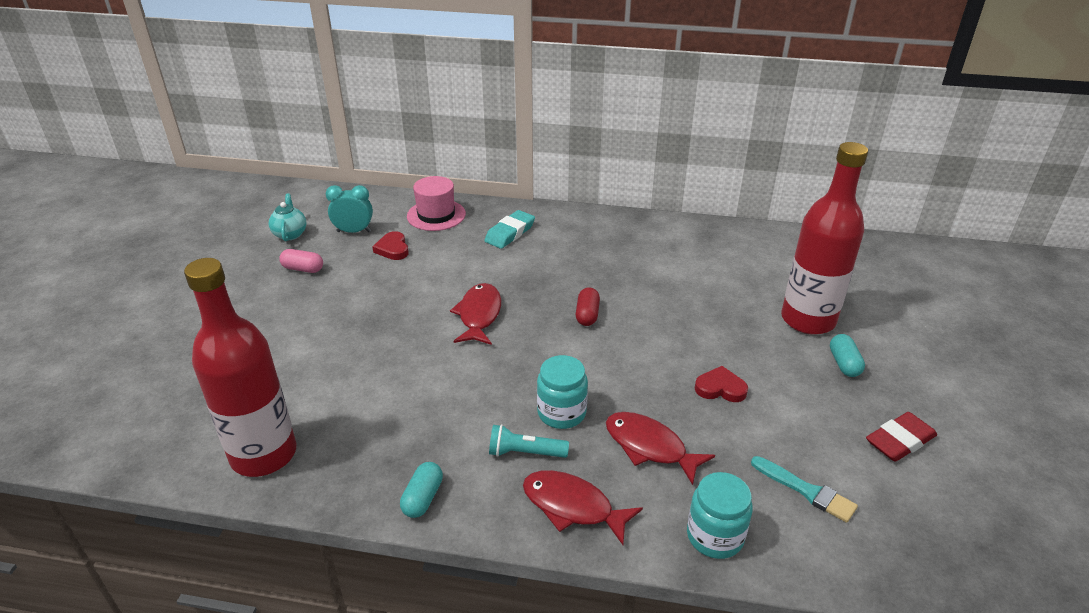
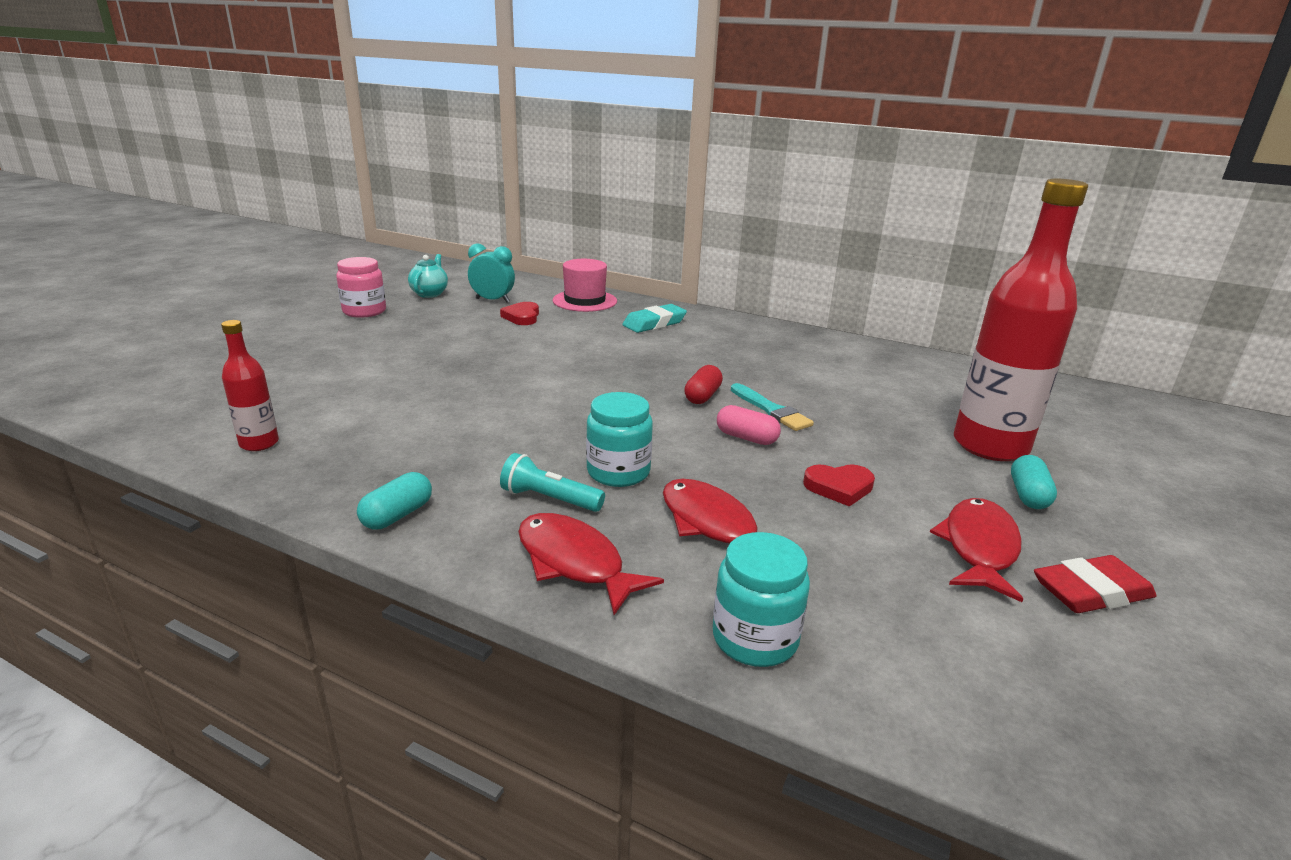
camera: 15 degrees right, 10 degrees down
(244, 272) = (364, 311): none -> pink jar
(264, 454) = (259, 443): red bottle -> red bottle, size x0.47
(303, 269) = (421, 317): pink capsule -> pink capsule (746, 438)
(479, 315) = (577, 377): red fish -> red fish (979, 548)
(720, 388) = (839, 487): red heart -> red heart turned 150 degrees clockwise
(806, 491) = (919, 617): turquoise brush -> turquoise brush (771, 410)

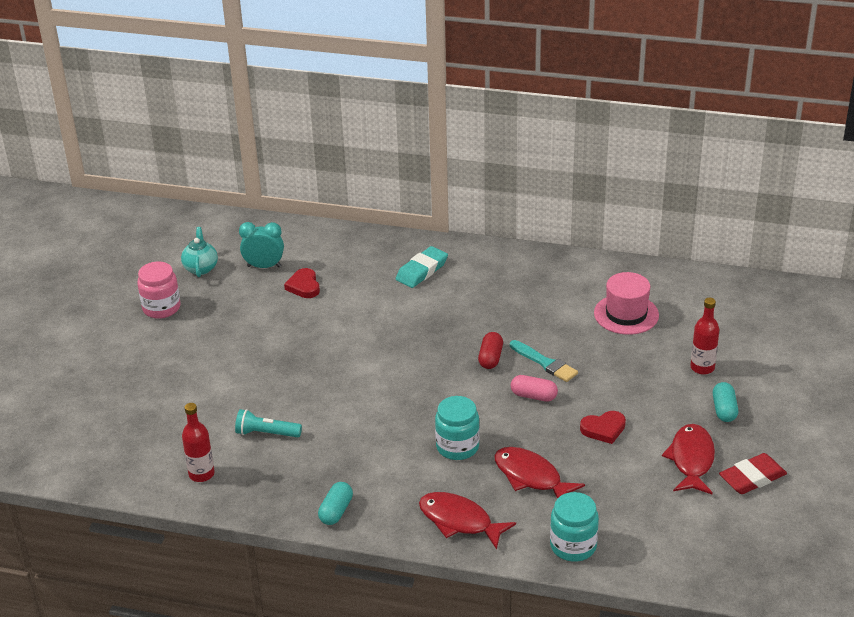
camera: 10 degrees left, 10 degrees up
(549, 499) = (423, 478): turquoise flashlight -> turquoise flashlight (266, 433)
(584, 301) = (347, 249): pink hat -> pink hat (626, 314)
(990, 446) = (702, 368): red bottle -> red bottle, size x0.47

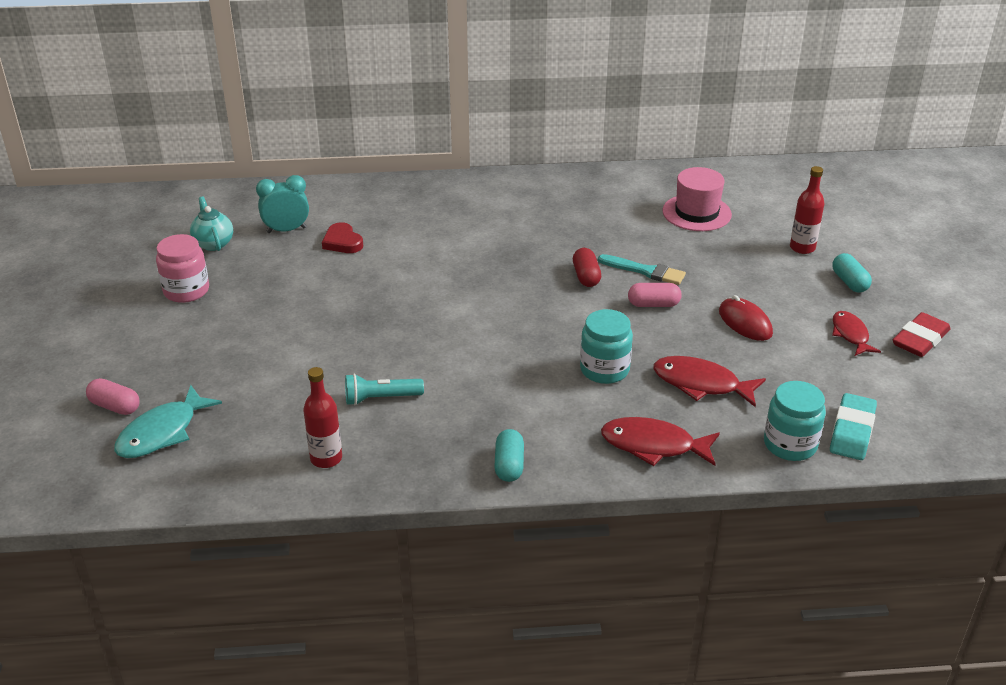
camera: 20 degrees left, 0 degrees up
(68, 397) = (115, 406): none -> pink capsule
(93, 426) = (162, 432): none -> turquoise fish
(422, 271) = (463, 207): turquoise eraser -> turquoise eraser (852, 431)
(603, 429) = (745, 322): red heart -> red mouse
(691, 460) = (850, 334): red fish -> red fish, size x0.66

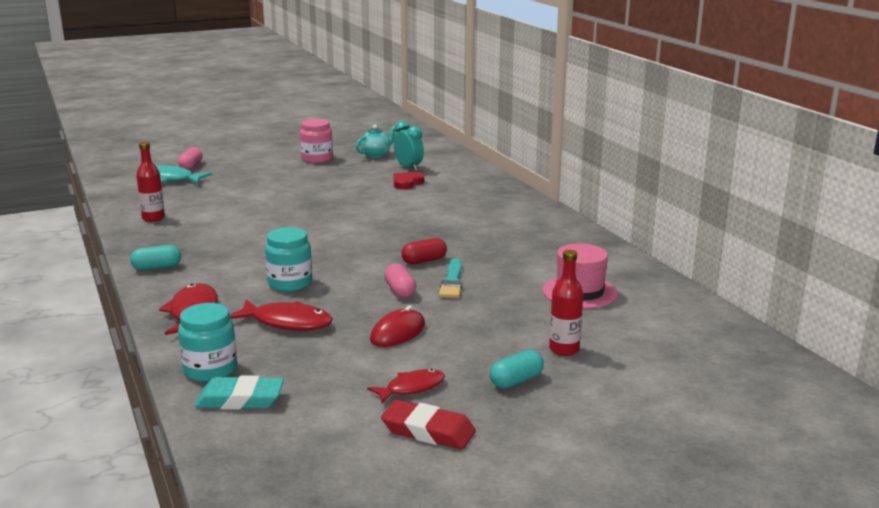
camera: 70 degrees right, 15 degrees down
(381, 398) = (222, 221): turquoise flashlight -> none
(701, 384) = (287, 322): red fish -> red fish turned 105 degrees clockwise

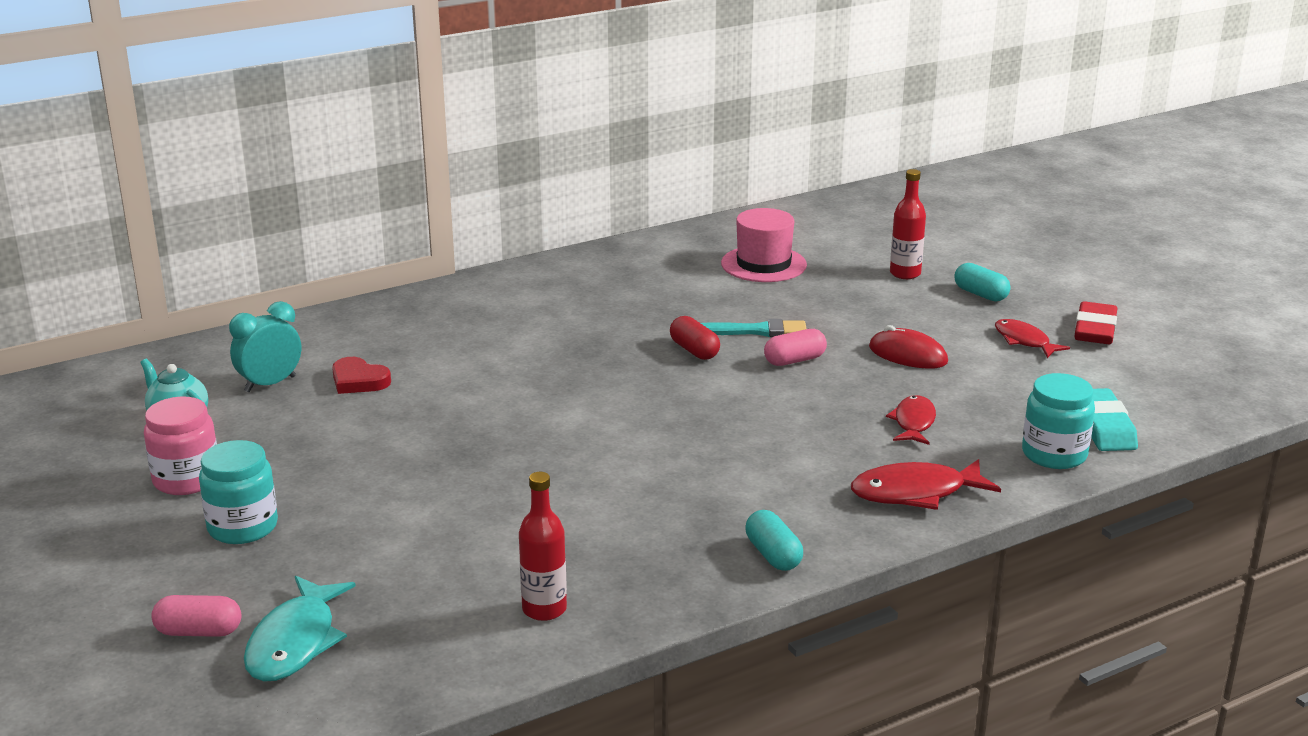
camera: 95 degrees left, 5 degrees up
(287, 322) = (913, 422): red fish -> red fish, size x0.66
(290, 283) = (797, 435): turquoise jar -> turquoise jar (242, 527)

